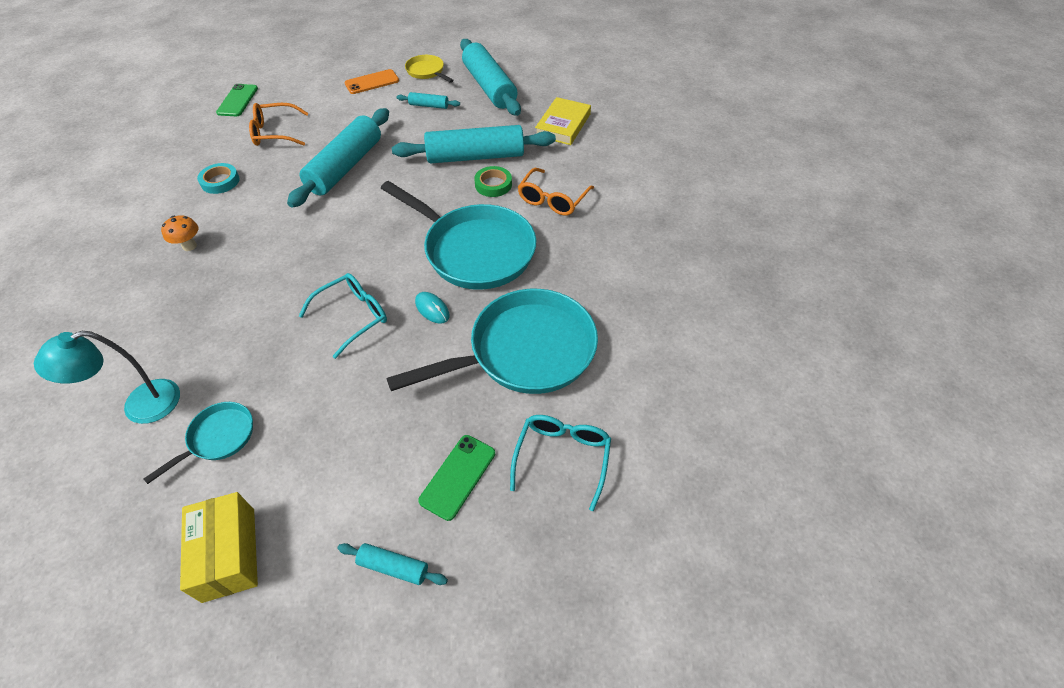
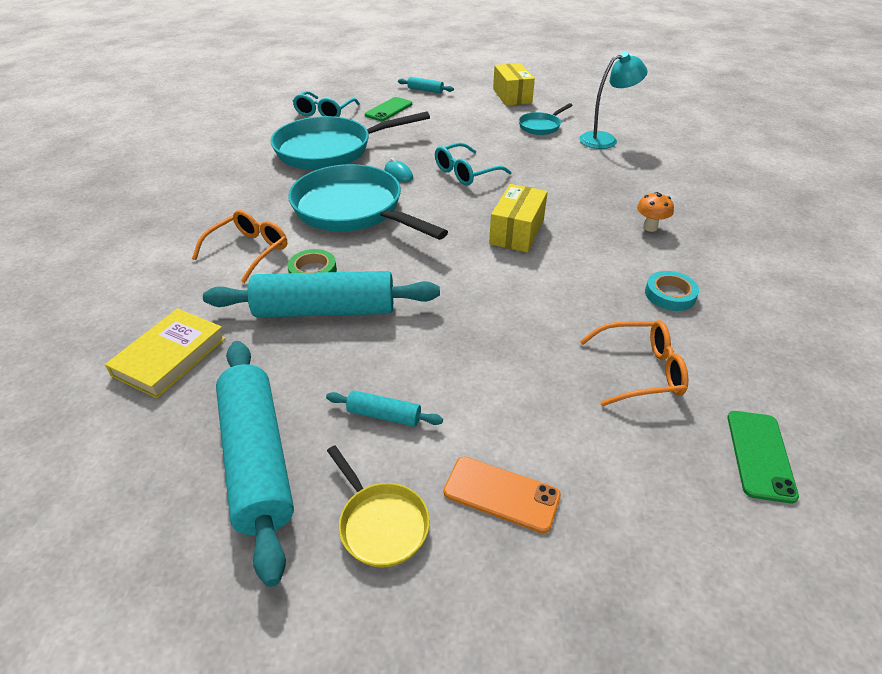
camera: 175 degrees left, 10 degrees down
(318, 233) = (517, 232): none -> yellow box
(345, 167) = (508, 305): turquoise rolling pin -> none
(372, 82) = (501, 494): orange phone -> orange phone turned 45 degrees clockwise

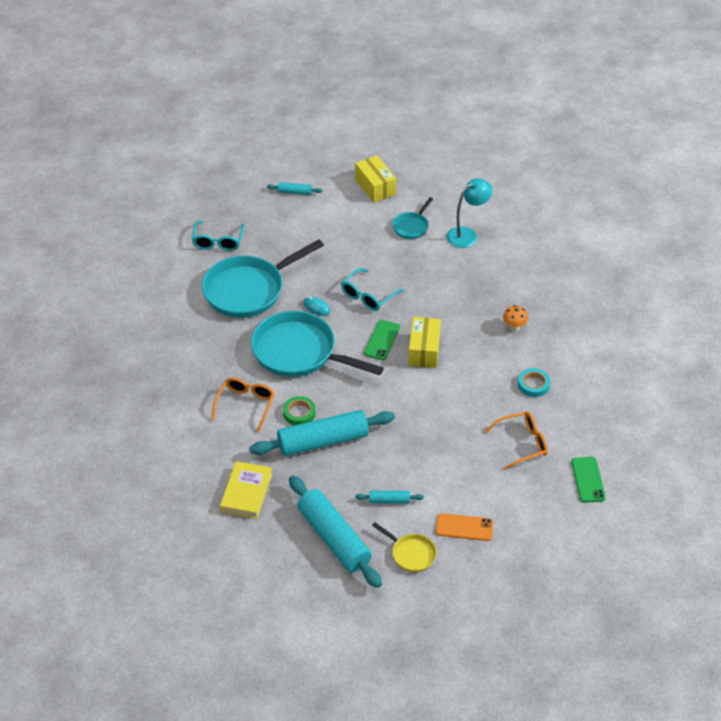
camera: 15 degrees left, 5 degrees up
(389, 109) = (273, 227): green phone -> green phone (382, 340)

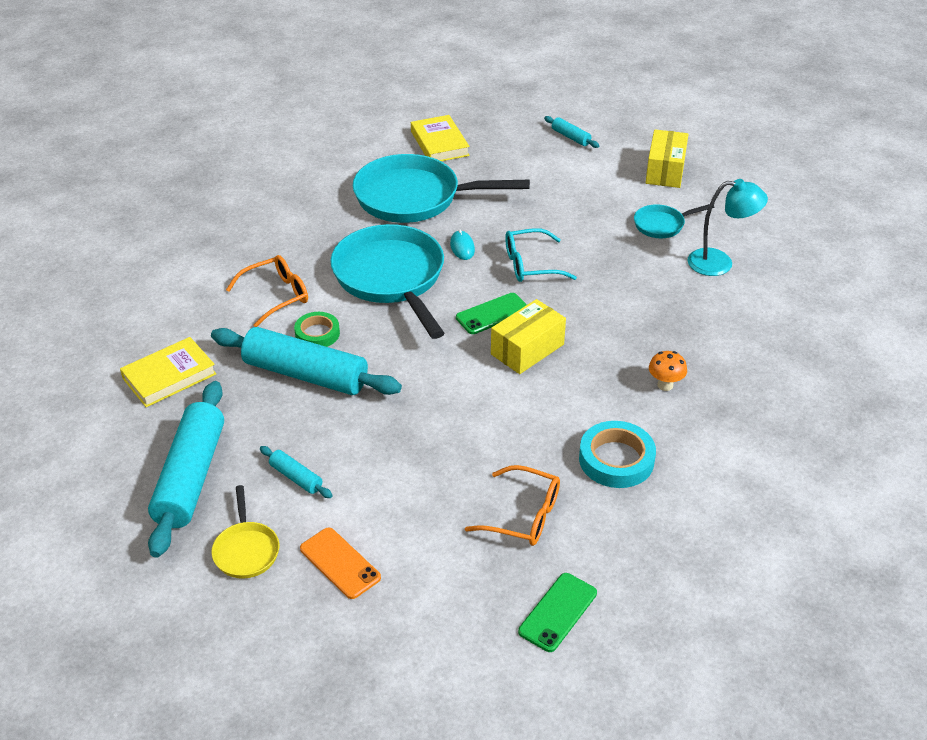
camera: 40 degrees right, 5 degrees down
(218, 241) = (439, 143): turquoise glasses -> yellow book
(533, 385) = (616, 459): turquoise tape -> turquoise tape, size x1.51

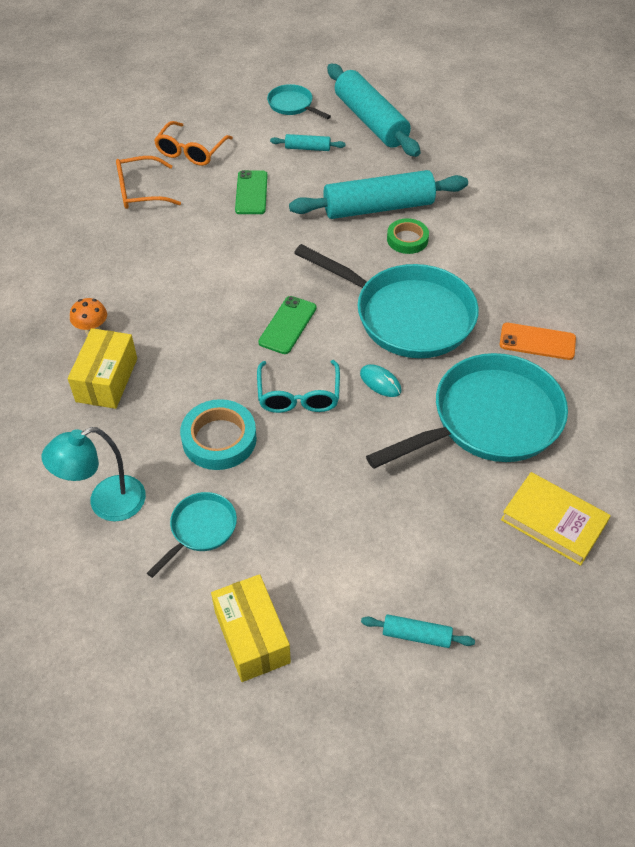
camera: 145 degrees right, 10 degrees up
(169, 376) = (466, 164): yellow book -> none
(246, 550) = (292, 105): yellow pan -> turquoise pan
(276, 296) = (477, 253): orange glasses -> orange glasses (191, 151)
(340, 563) = (232, 122): orange phone -> orange phone (537, 342)
(527, 349) = (231, 307): yellow box -> yellow box (107, 380)
(530, 265) = (298, 396): turquoise glasses -> turquoise glasses turned 135 degrees clockwise
(558, 612) = (82, 154): green phone -> green phone (251, 193)
(616, 459) = (99, 254): turquoise tape -> turquoise tape (219, 439)

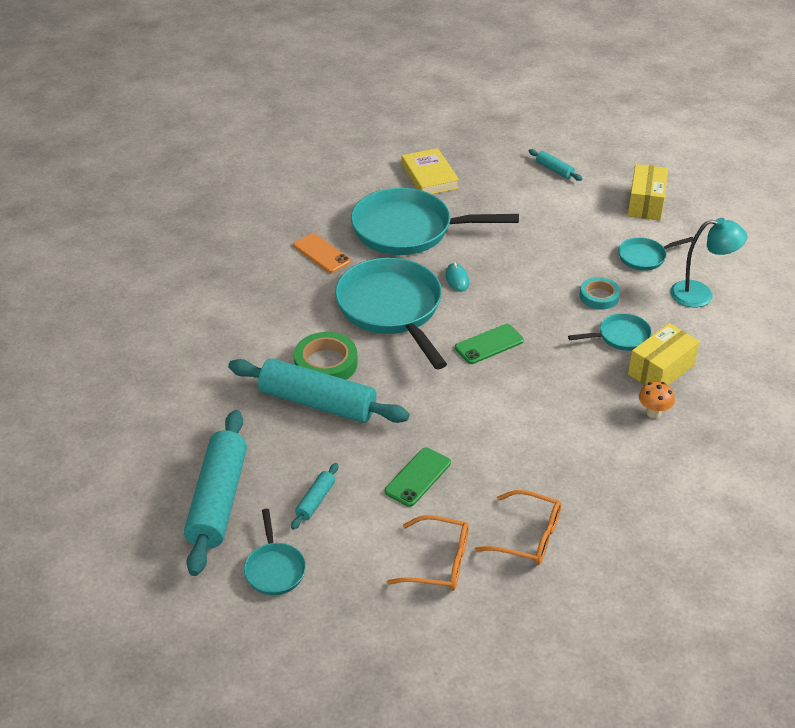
camera: 145 degrees left, 10 degrees down
(167, 398) = (620, 336): none -> turquoise pan
(191, 151) = (439, 562): orange glasses -> orange glasses turned 45 degrees clockwise
(219, 439) = (599, 296): turquoise tape -> turquoise tape, size x0.66
(298, 396) = (522, 296): turquoise glasses -> none
(307, 148) = (315, 501): turquoise rolling pin -> turquoise rolling pin turned 75 degrees clockwise
(407, 239) = (326, 363): green tape -> green tape, size x1.51

